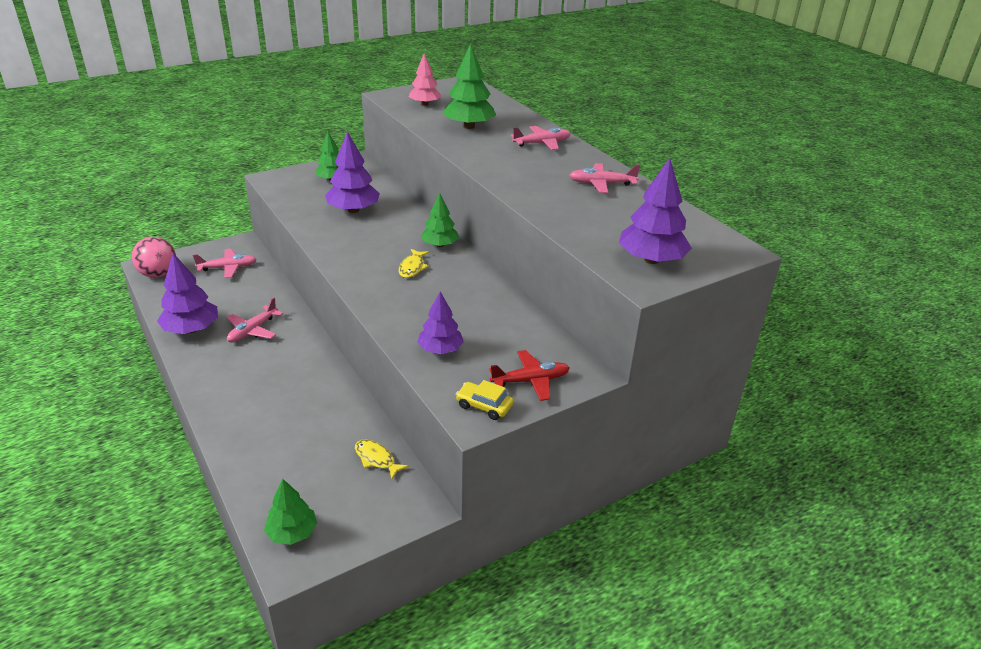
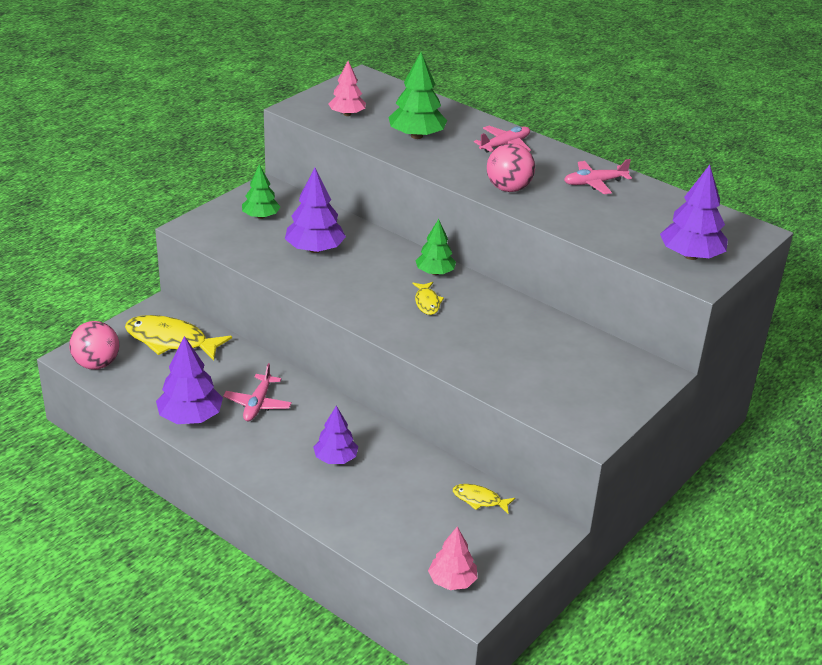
camera: 20 degrees left, 0 degrees up
(228, 268) = (171, 341): pink plane -> yellow fish
(292, 533) = (452, 581): green tree -> pink tree
(440, 350) = (516, 379): purple tree -> purple tree (335, 458)
(484, 406) = (592, 422): yellow car -> none
(515, 176) = (508, 188): none -> pink ball
(531, 381) = (616, 390): red plane -> none

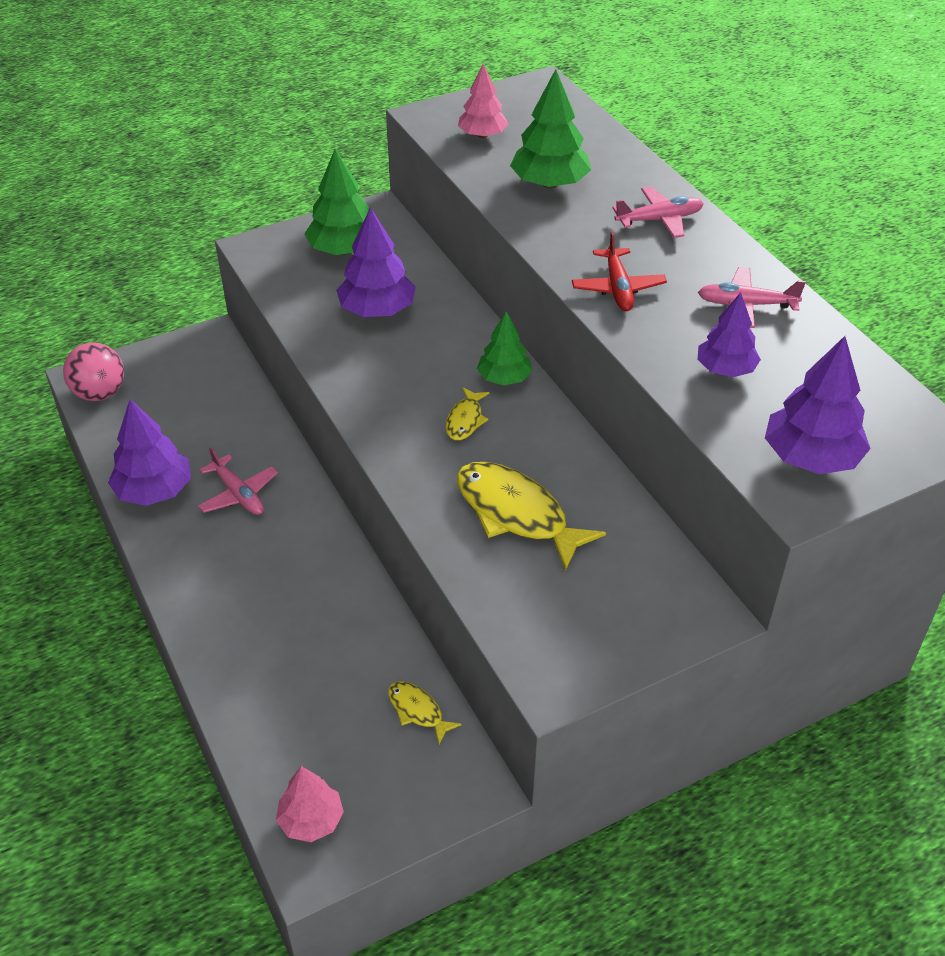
camera: 25 degrees right, 10 degrees up
(171, 341) = (196, 383): yellow fish -> yellow fish (516, 514)
(257, 404) = (238, 494): pink plane -> pink plane turned 75 degrees counterclockwise
(261, 216) = (344, 250): green tree -> green tree, size x1.52
(335, 458) = (280, 596): purple tree -> purple tree (725, 369)
(508, 188) = (618, 288): pink ball -> red plane

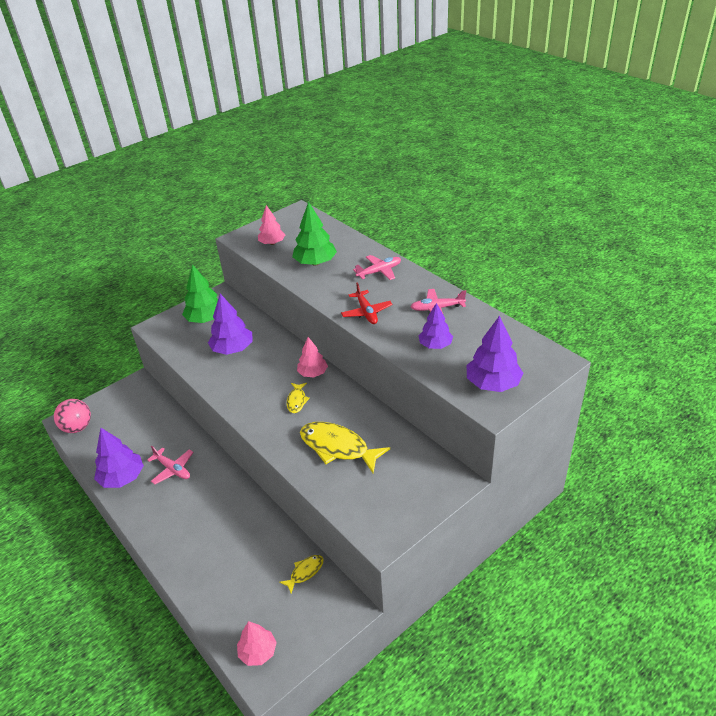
camera: 10 degrees left, 5 degrees down
(417, 711) = (305, 572): yellow fish -> yellow fish turned 105 degrees clockwise
(504, 378) = (313, 373): green tree -> pink tree

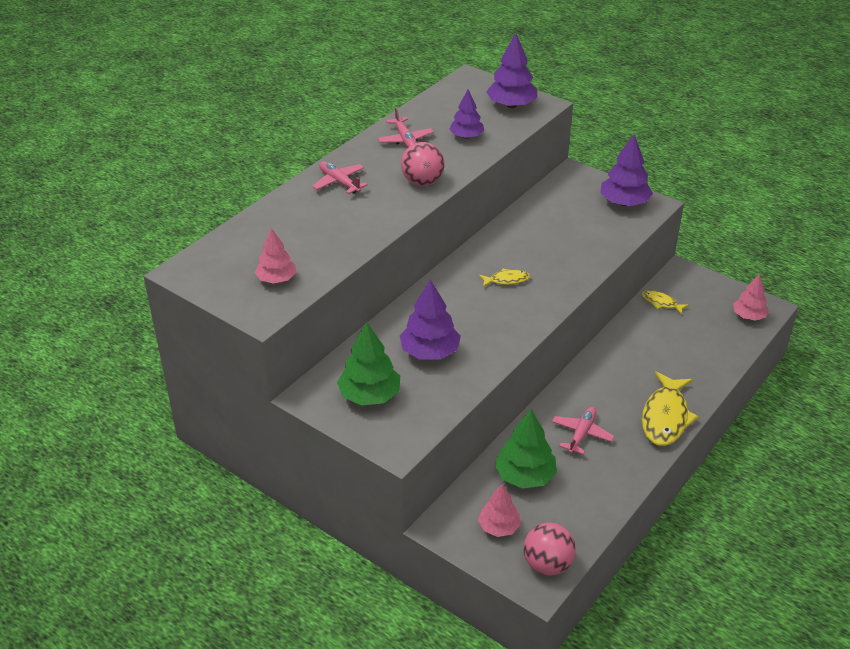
camera: 105 degrees left, 0 degrees up
(122, 478) = (612, 478): purple tree -> purple tree (624, 203)
(313, 373) = (458, 276): pink tree -> pink tree (499, 527)
(315, 263) = (324, 233): green tree -> green tree (525, 476)
(338, 447) = (562, 242): yellow fish -> yellow fish (665, 417)
(366, 312) = (422, 182): red plane -> pink ball

